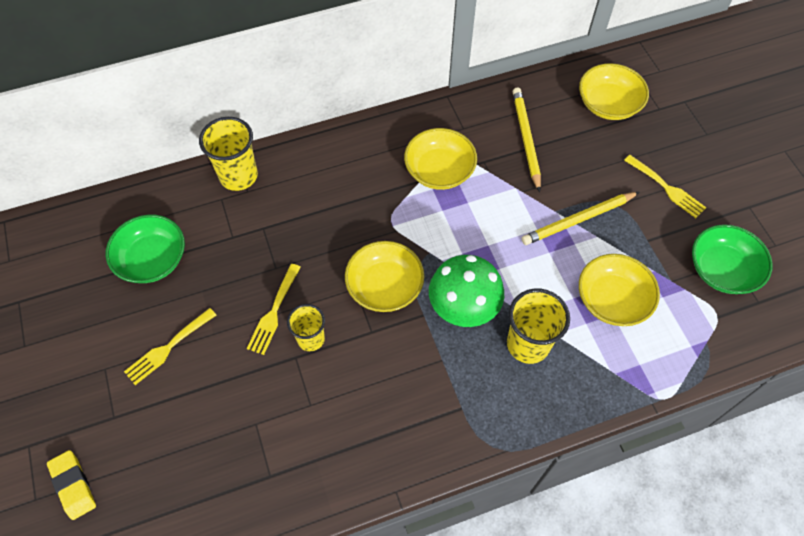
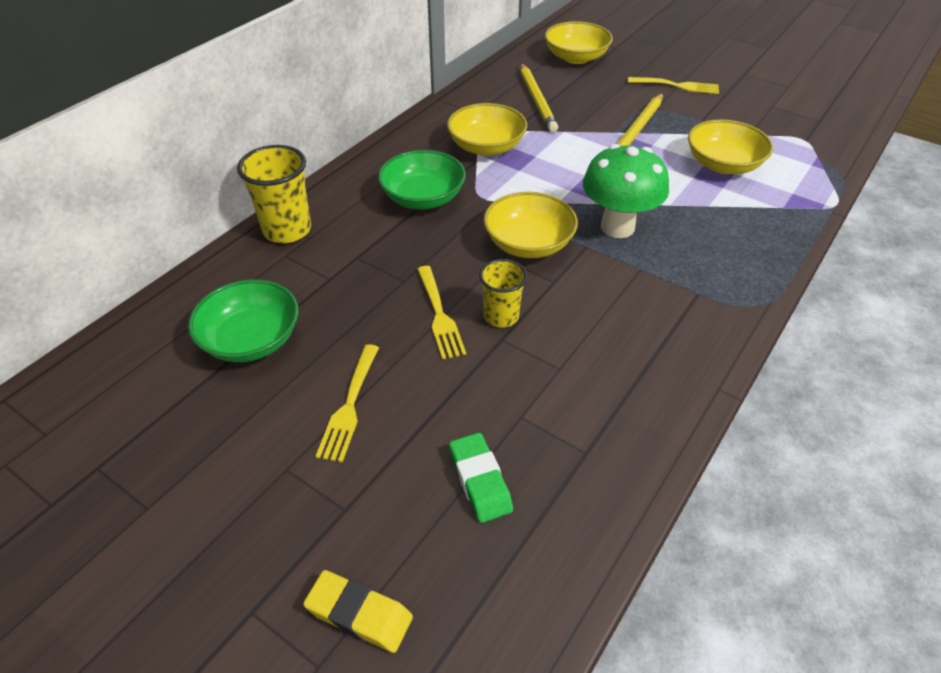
camera: 35 degrees left, 15 degrees down
(195, 451) = (480, 480): none -> green eraser
(526, 139) = (537, 100): yellow pencil -> yellow pencil turned 150 degrees counterclockwise
(528, 344) = (696, 222): yellow cup -> none
(722, 270) = (773, 113): green bowl -> green bowl (423, 198)

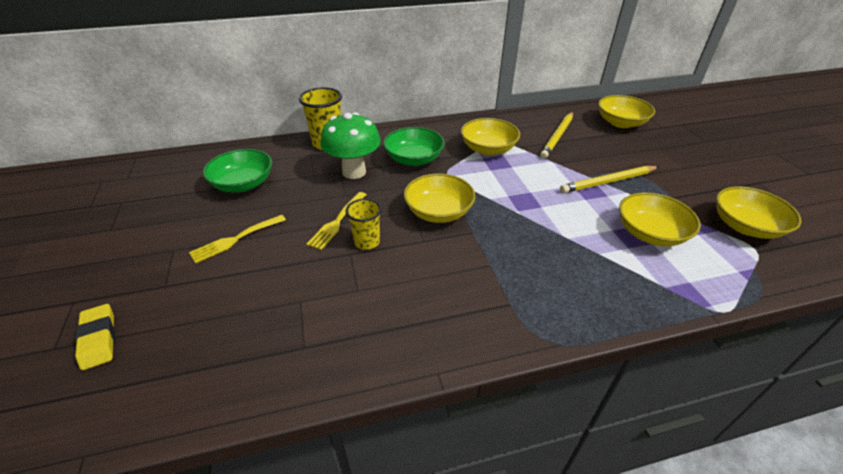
camera: 40 degrees right, 5 degrees down
(480, 480) = (233, 319): green eraser -> none
(617, 227) = (509, 232): green mushroom -> green mushroom (354, 172)
(677, 86) = (681, 168): yellow fork -> none
(777, 121) = (745, 226): none -> yellow bowl

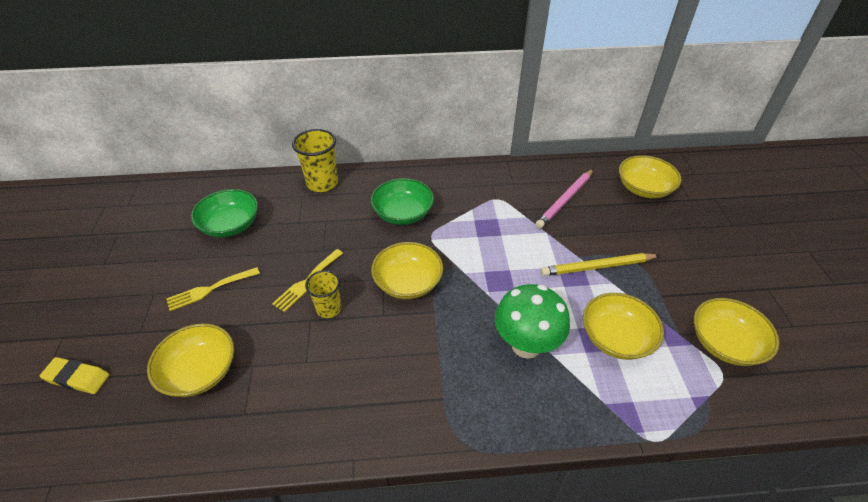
camera: 10 degrees right, 5 degrees up
(98, 339) = (77, 378): yellow eraser -> yellow eraser turned 60 degrees counterclockwise
(354, 172) = (339, 223): green mushroom -> green mushroom (526, 345)
(488, 149) = (484, 208): yellow bowl -> yellow bowl (200, 371)
(557, 136) = (565, 200): yellow pencil -> pink pencil

